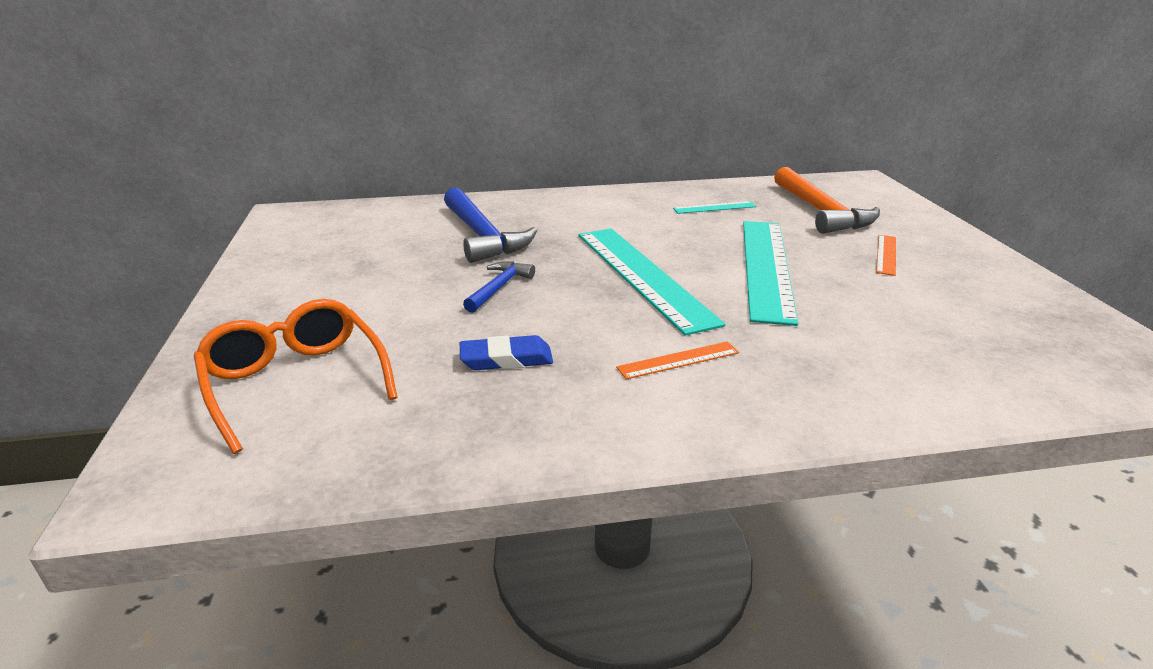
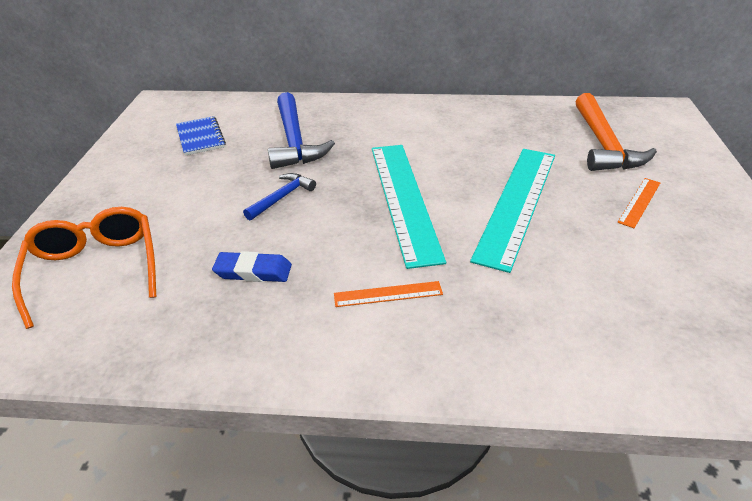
camera: 15 degrees right, 10 degrees up
(361, 242) = (200, 137): none -> blue notebook
(714, 207) = (506, 129): turquoise ruler -> none

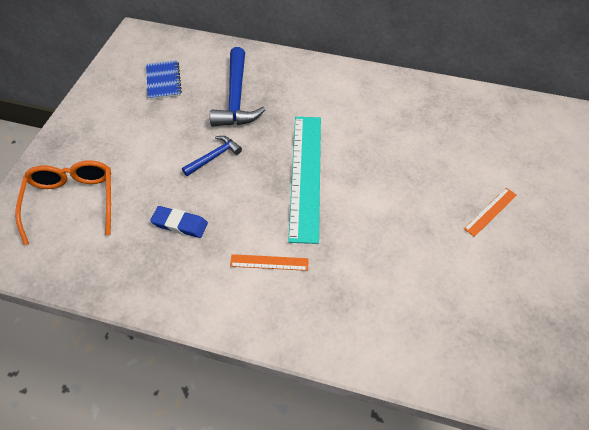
camera: 10 degrees right, 15 degrees up
(517, 203) = (392, 195): turquoise ruler -> none
(603, 144) = (488, 144): orange hammer -> none

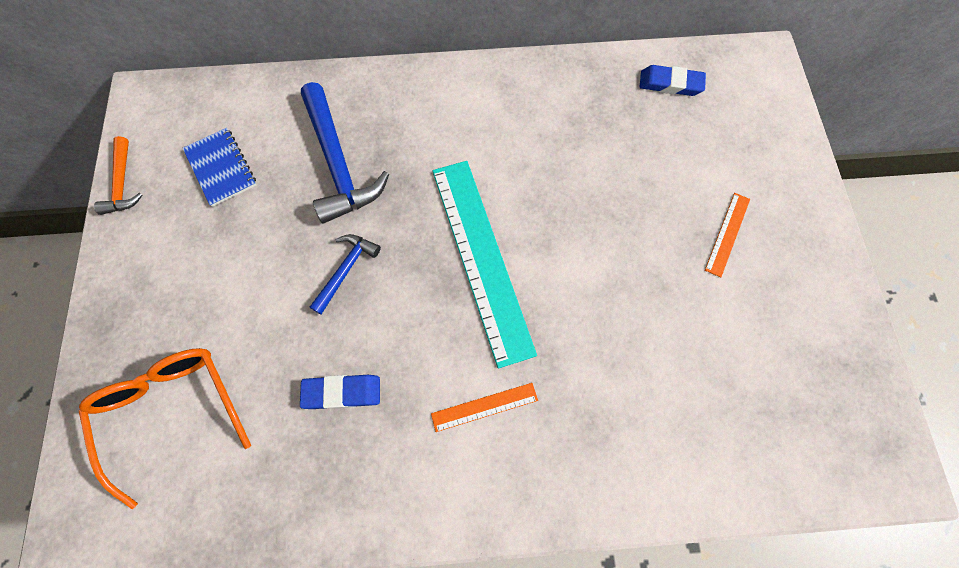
camera: 20 degrees left, 15 degrees up
(102, 74) = (122, 183): none -> orange hammer
(484, 110) = (670, 84): none -> blue eraser

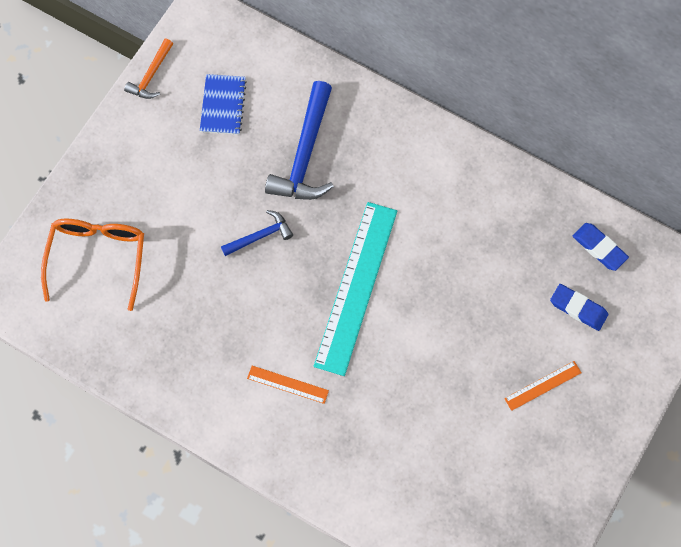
camera: 35 degrees right, 0 degrees up
(342, 392) = (206, 315): blue eraser -> blue eraser (578, 308)

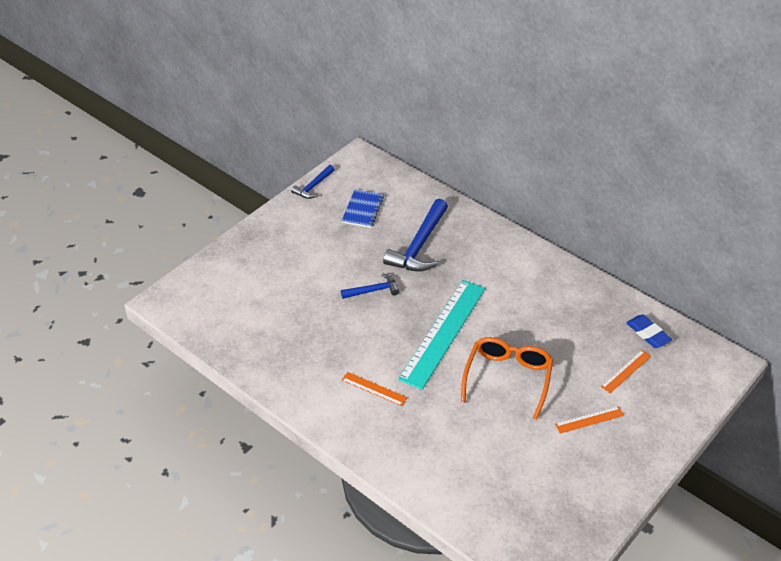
camera: 10 degrees right, 25 degrees down
(97, 257) = (243, 287): orange glasses -> orange glasses (508, 378)
(151, 75) = (313, 186): orange hammer -> blue hammer
(578, 308) = (626, 371): blue eraser -> orange ruler

